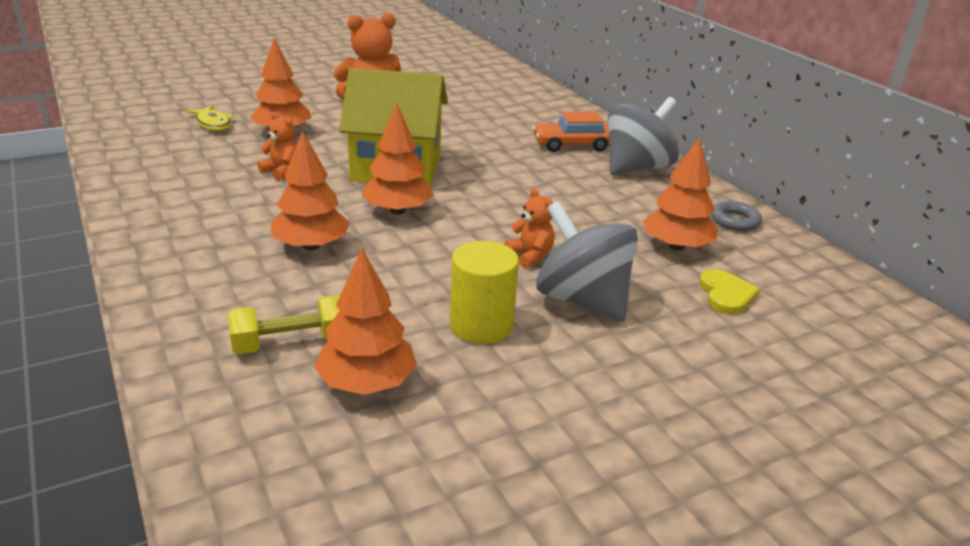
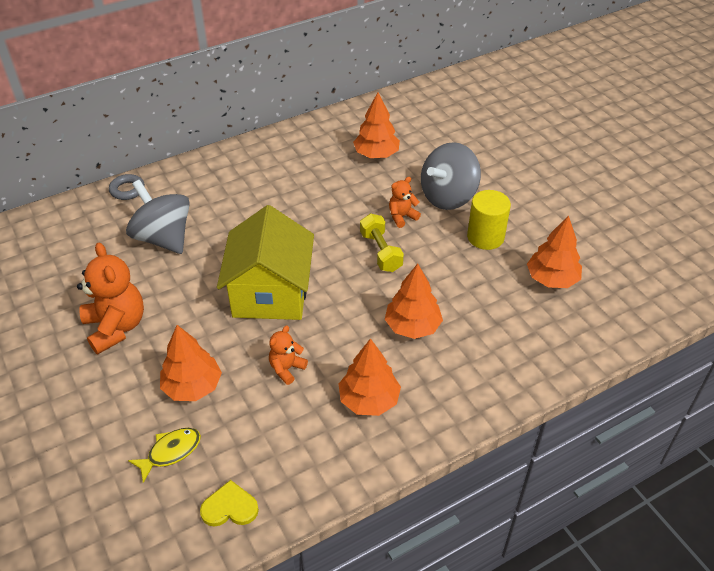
camera: 90 degrees left, 15 degrees up
(291, 343) = (527, 316): yellow dumbbell -> yellow dumbbell (381, 252)
(397, 210) = (349, 285): orange tree -> orange tree (369, 400)
(572, 145) = (217, 191): orange car -> none
(636, 168) = (259, 160): grey spinning top -> grey spinning top (163, 238)
(726, 294) = (427, 142): yellow heart -> yellow heart (230, 507)
(734, 221) = (337, 127): grey ring -> grey ring (127, 190)

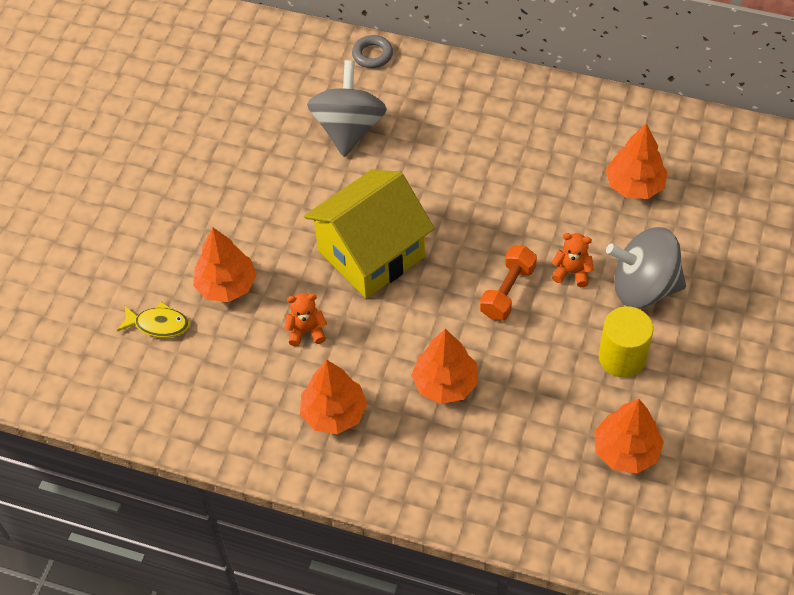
camera: 50 degrees right, 10 degrees up
(116, 327) = (229, 186): orange teddy bear -> none
(230, 507) = (150, 402): yellow heart -> none
(381, 252) = (507, 291): yellow dumbbell -> orange dumbbell

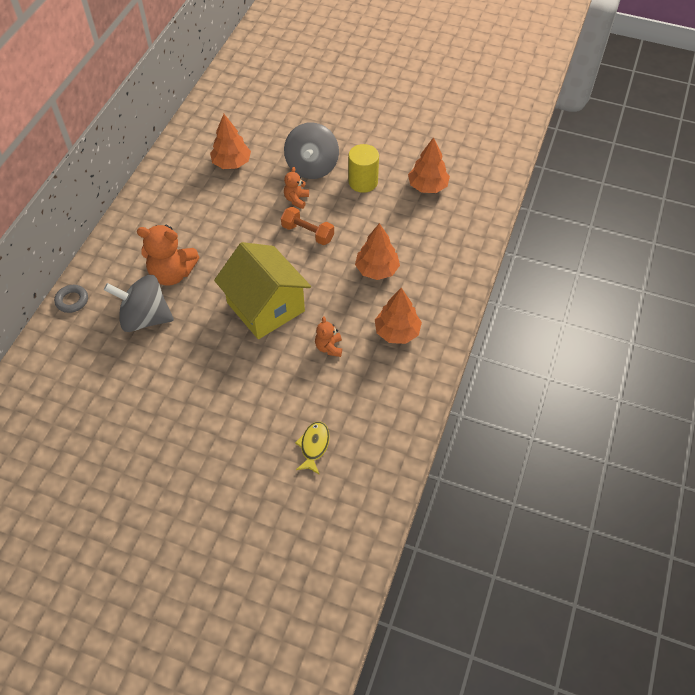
camera: 90 degrees left, 0 degrees up
(226, 285) = (282, 399): orange tree -> none
(421, 146) = (172, 273): none -> orange teddy bear

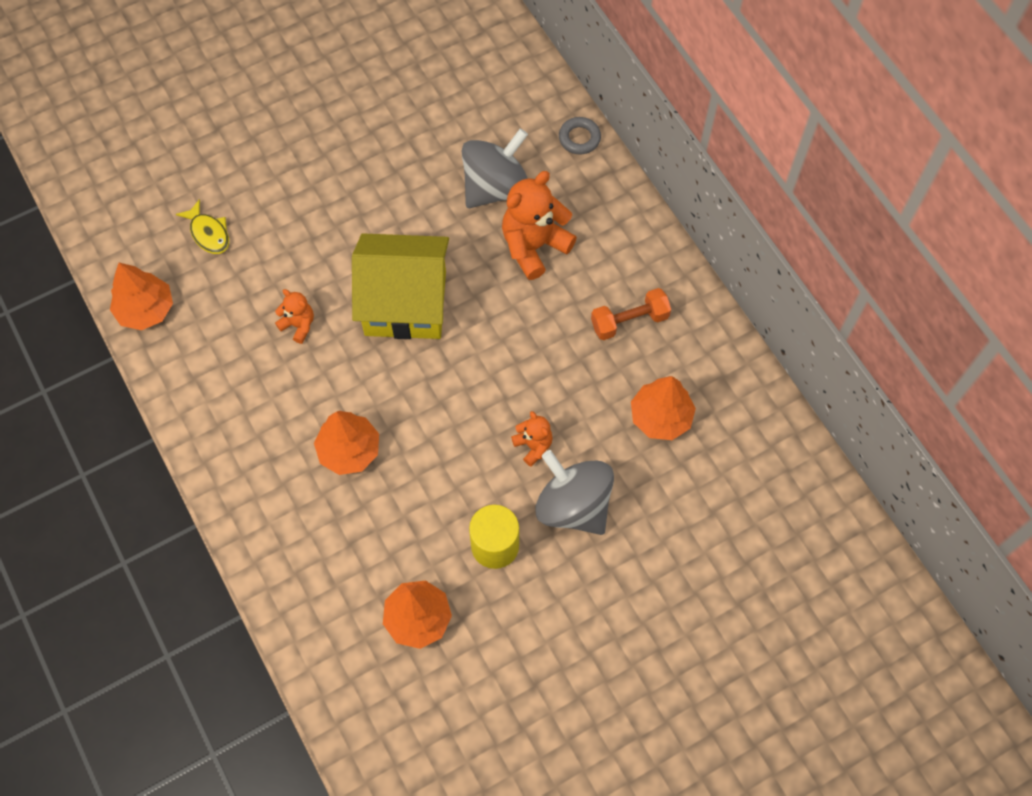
camera: 130 degrees right, 10 degrees up
(308, 233) = (469, 419): orange dumbbell -> orange dumbbell (629, 321)
(397, 332) = (252, 404): orange tree -> orange tree (146, 309)

